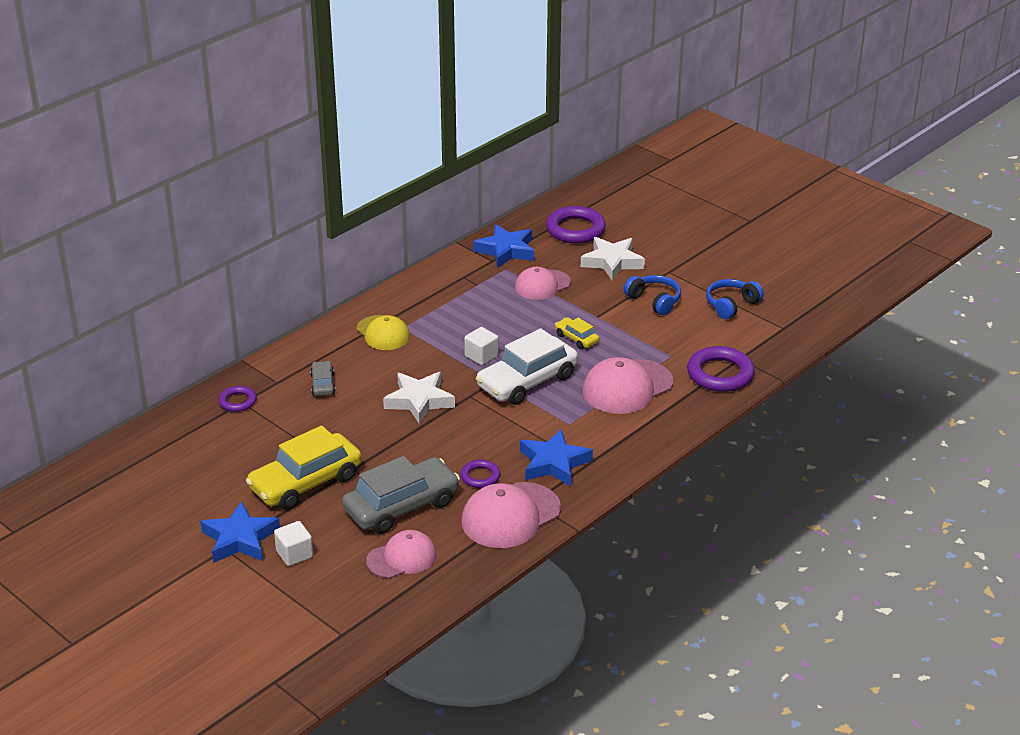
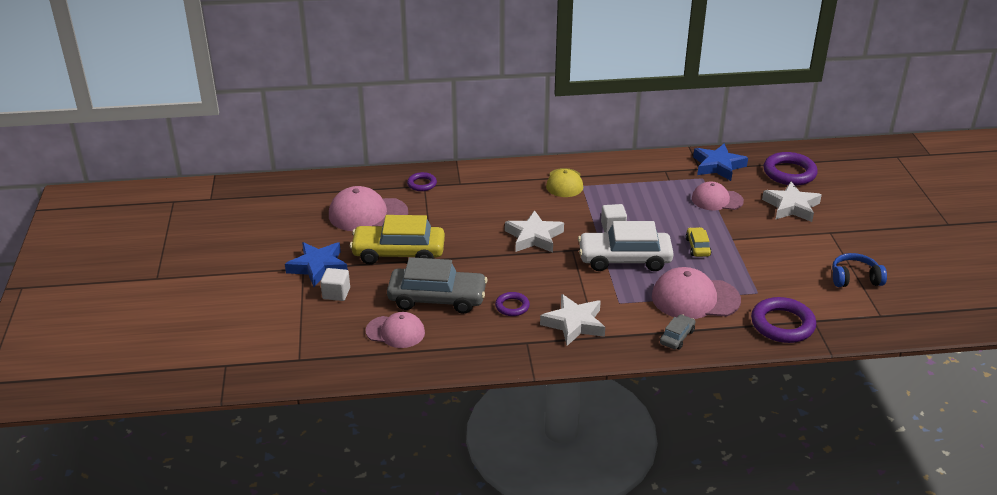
camera: 40 degrees right, 0 degrees up
(323, 384) = (486, 197): grey car -> grey car (677, 337)
(510, 516) = (500, 343): pink cap -> pink cap (367, 214)
(553, 463) = (574, 324): blue star -> white star
(654, 301) = (792, 248): blue headphones -> none

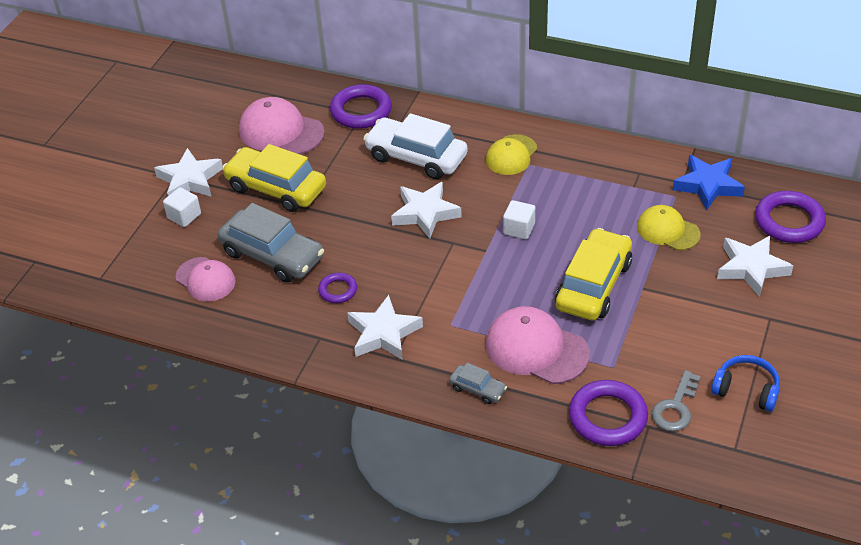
camera: 30 degrees right, 10 degrees up
(318, 267) = (190, 180): blue star -> white star
(422, 184) = (361, 111): purple ring -> purple ring, size x1.82
(624, 259) = (499, 273): white car -> white car (416, 157)
(677, 337) = (477, 389): grey car -> grey car turned 60 degrees clockwise
(697, 247) = (593, 285): yellow car -> yellow car, size x2.12
(717, 200) = (668, 230): pink cap -> yellow cap
(820, 303) = (675, 407): none -> grey key

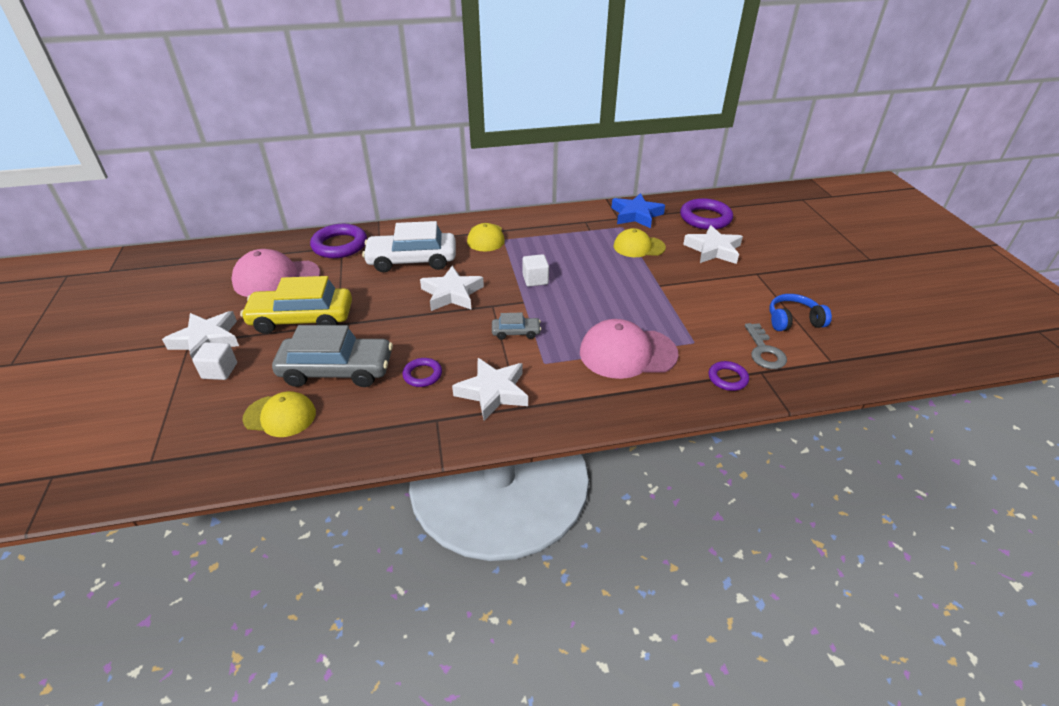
camera: 35 degrees left, 5 degrees down
(205, 279) = (280, 416): pink cap -> yellow cap
(477, 389) = (611, 401): grey car -> grey car (516, 332)
(593, 285) = (624, 295): yellow car -> none
(607, 417) = (727, 378): purple ring -> purple ring, size x0.55

